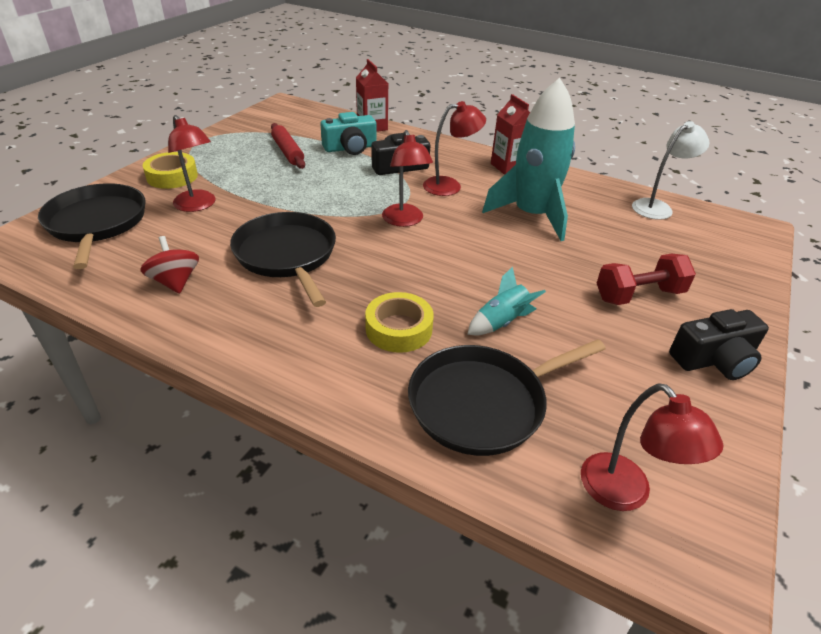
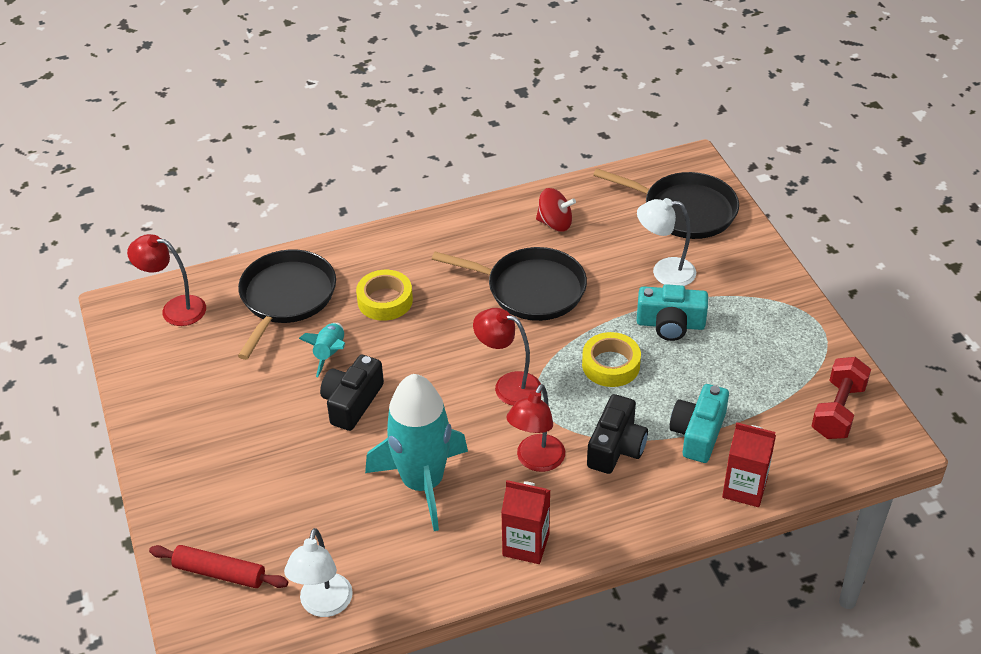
camera: 135 degrees right, 5 degrees up
(172, 176) = (741, 276): yellow tape -> yellow tape (611, 365)
(198, 205) = (664, 272): red lamp -> white lamp
(259, 185) = (670, 324): none -> turquoise camera
(288, 152) = (731, 377): red rolling pin -> red rolling pin (219, 573)
(639, 295) = (258, 456): red dumbbell -> red dumbbell (838, 411)
(714, 360) = (169, 434): black camera -> black camera (352, 402)

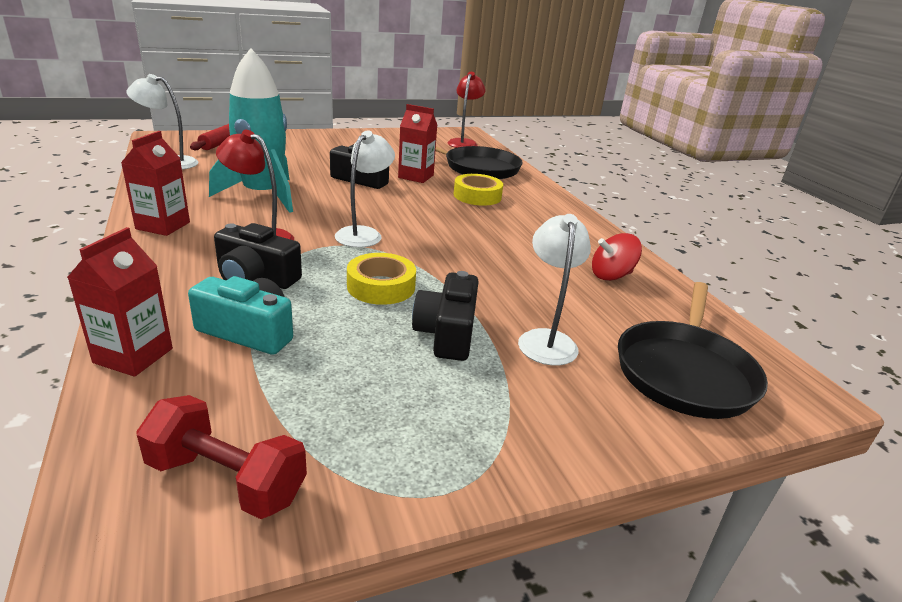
camera: 85 degrees right, 15 degrees down
(330, 354) = (416, 176): turquoise rocket -> red carton
(508, 385) = (364, 234): red lamp -> white lamp
(530, 289) = (500, 254): black pan -> none
(555, 223) = (611, 275): red spinning top -> red spinning top turned 60 degrees clockwise
(670, 324) = (447, 333): turquoise camera -> black camera

